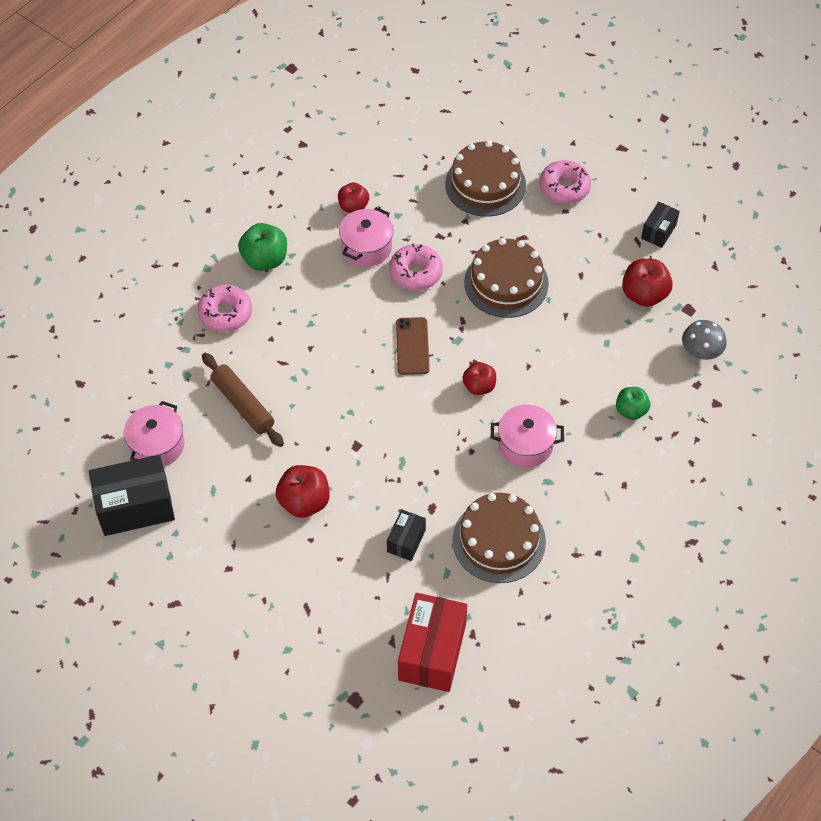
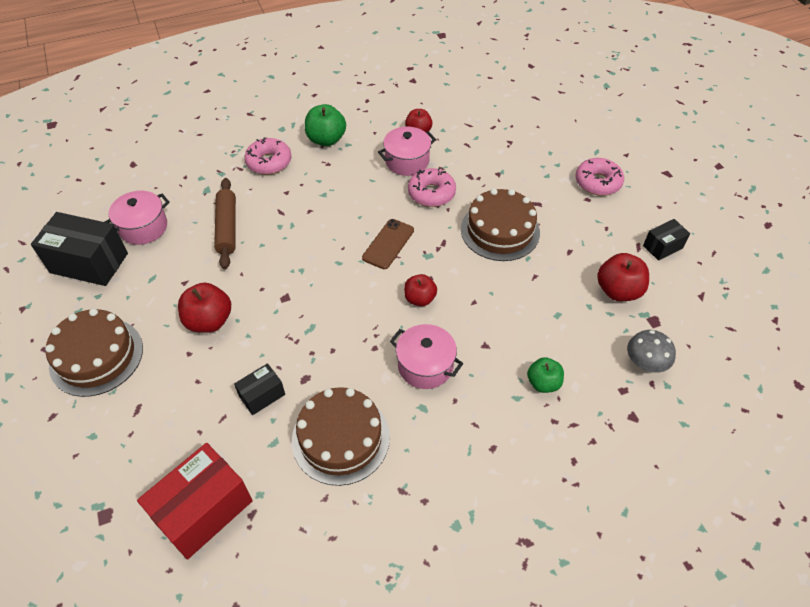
camera: 30 degrees right, 5 degrees down
(485, 184) = (532, 155): brown cake -> brown cake (96, 356)

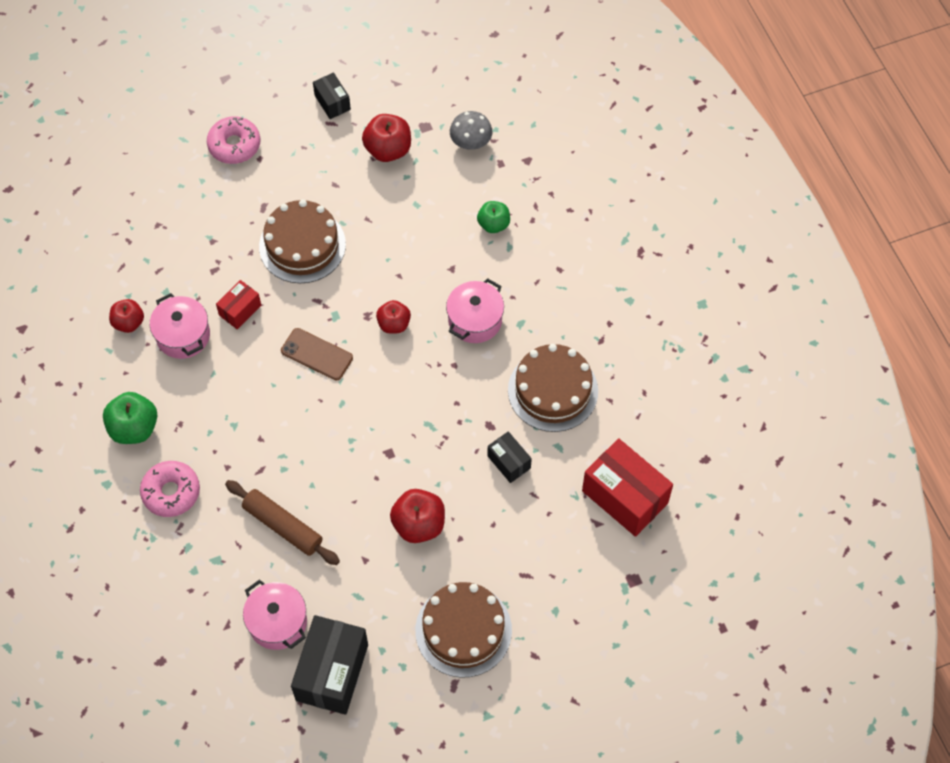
camera: 90 degrees left, 10 degrees up
(227, 228) = (283, 526): brown rolling pin -> brown rolling pin turned 45 degrees clockwise
(431, 193) = (240, 310): pink donut -> red box

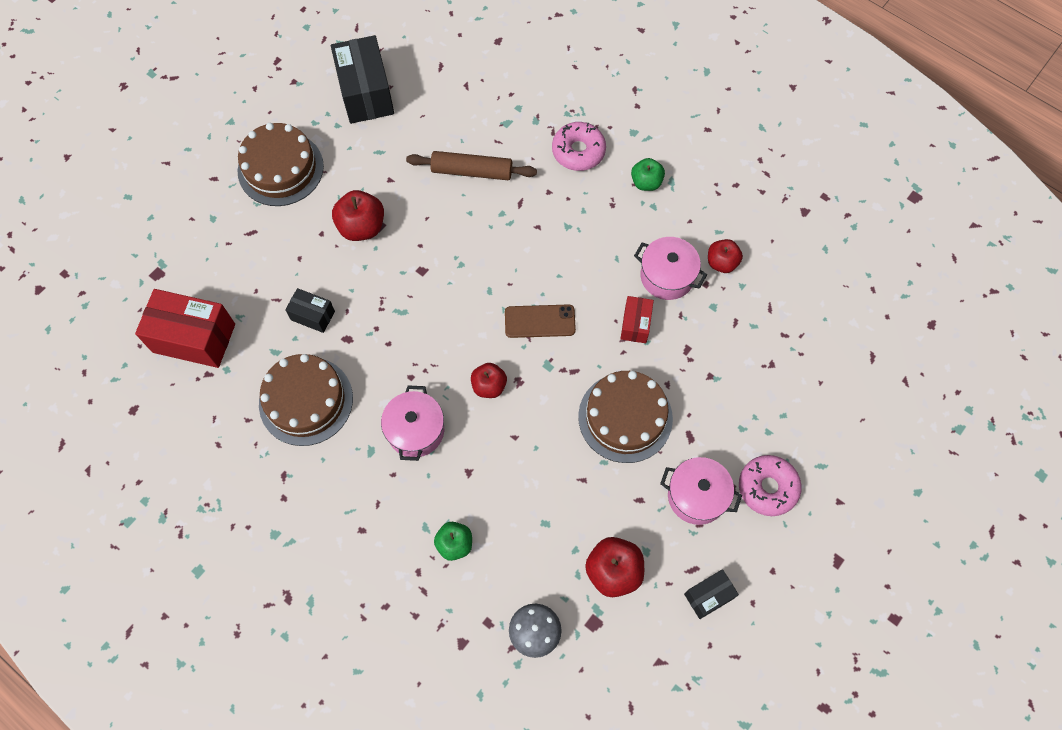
camera: 150 degrees right, 5 degrees up
(134, 428) = (646, 182): green apple -> green apple, size x0.66
(277, 622) = (429, 105): pink pot -> pink pot (696, 496)
(332, 102) = (708, 596): black box -> black box turned 60 degrees counterclockwise

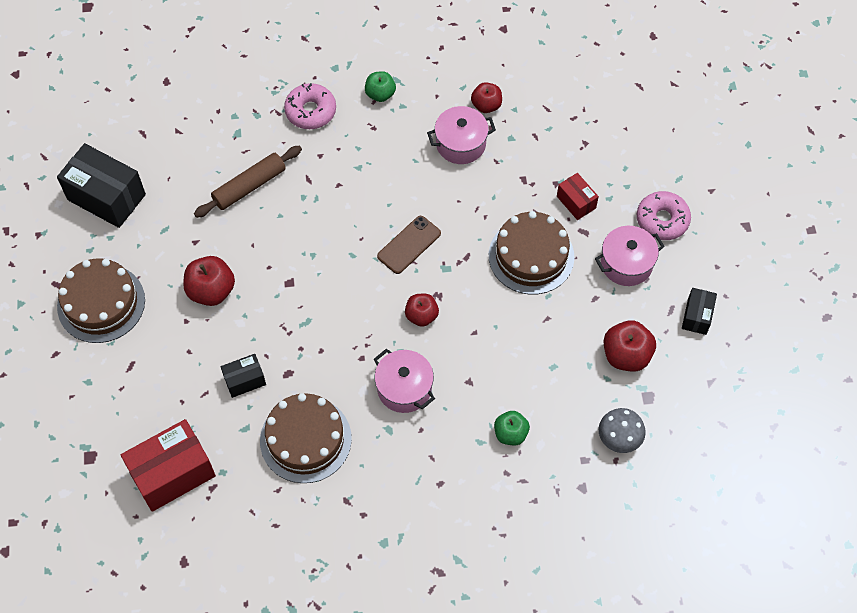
camera: 45 degrees left, 5 degrees down
(635, 324) = (474, 192): red box -> red box (576, 202)

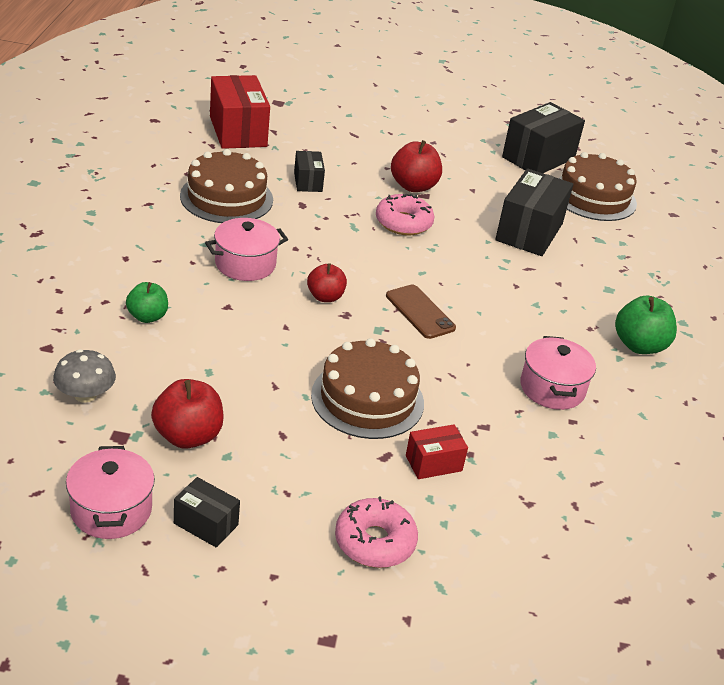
camera: 100 degrees right, 25 degrees down
(101, 303) = (424, 134): brown cake -> brown cake (593, 197)
(249, 186) = (529, 232): brown rolling pin -> black box
(310, 111) = (621, 291): pink donut -> pink donut (403, 223)
(380, 94) = (639, 345): green apple -> green apple, size x1.51
(486, 105) = (609, 427): red apple -> none
(626, 264) = (320, 480): pink pot -> pink pot (111, 510)

